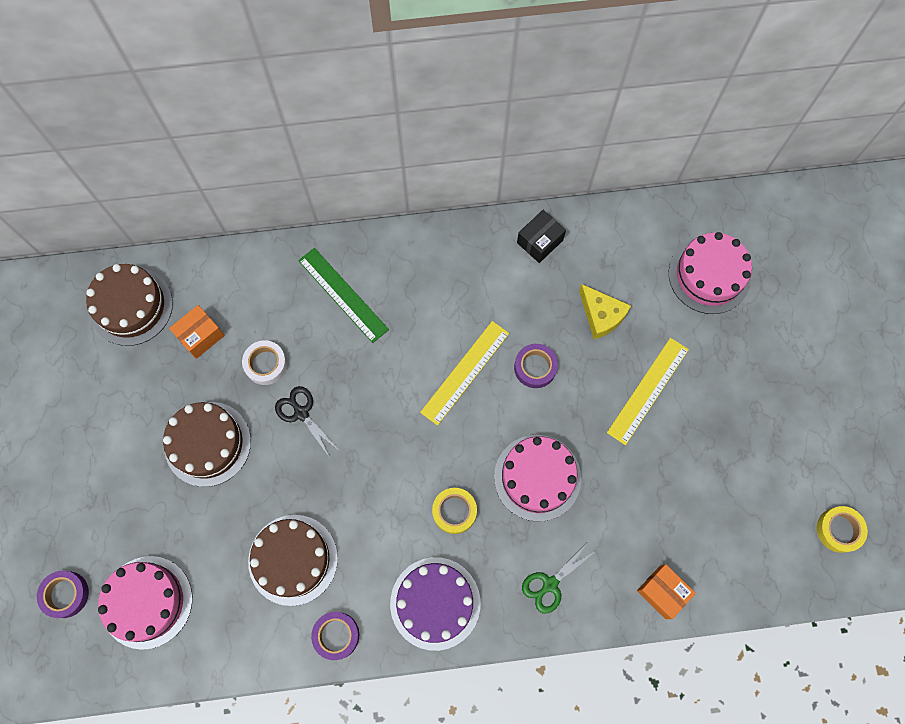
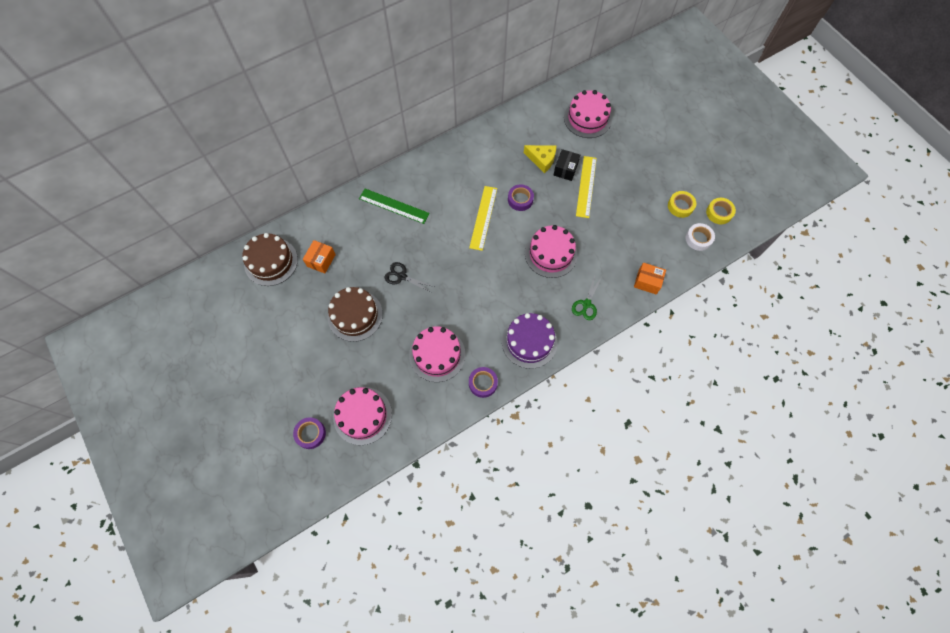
camera: 25 degrees left, 5 degrees down
(266, 364) = (368, 259): white tape -> white tape (698, 239)
(293, 559) = (437, 354): brown cake -> pink cake
(454, 511) = (515, 290): yellow tape -> yellow tape (680, 206)
(540, 241) = (489, 136): black box -> black box (565, 169)

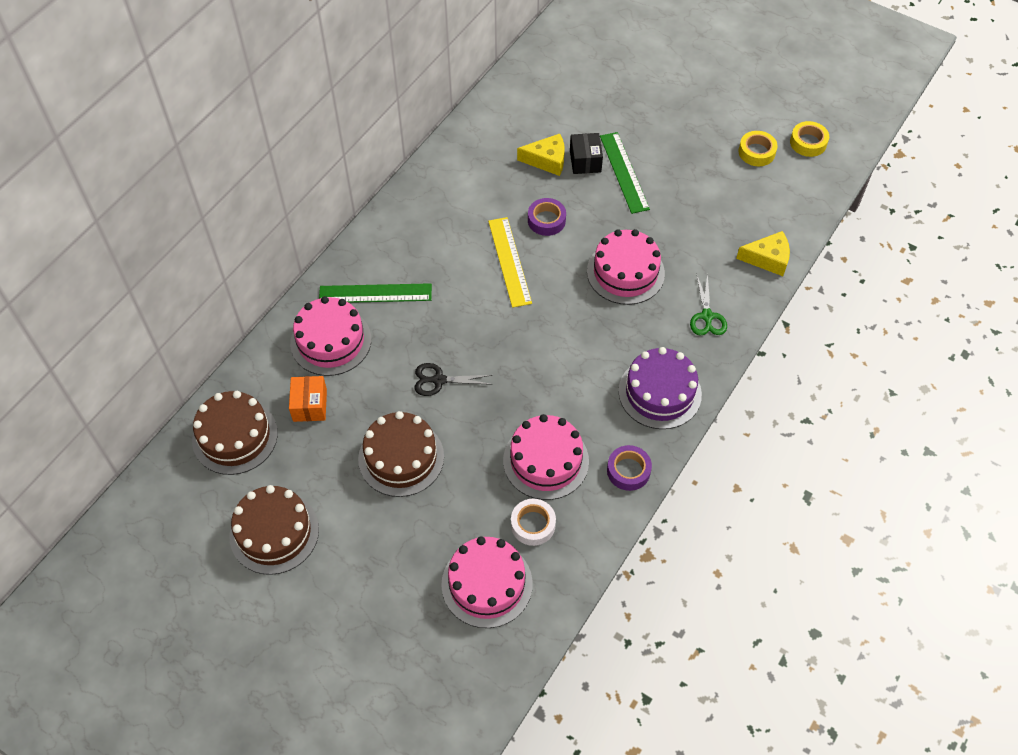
camera: 25 degrees left, 10 degrees down
(262, 329) = (274, 532): none -> brown cake
(310, 434) = (426, 641): purple tape -> none
(586, 186) = (624, 172): yellow ruler -> green ruler
(587, 118) = (578, 88): pink cake -> pink cake (331, 341)
(647, 282) = (768, 259): orange box -> yellow cheese
(698, 239) = (801, 183): white tape -> white tape (533, 524)

